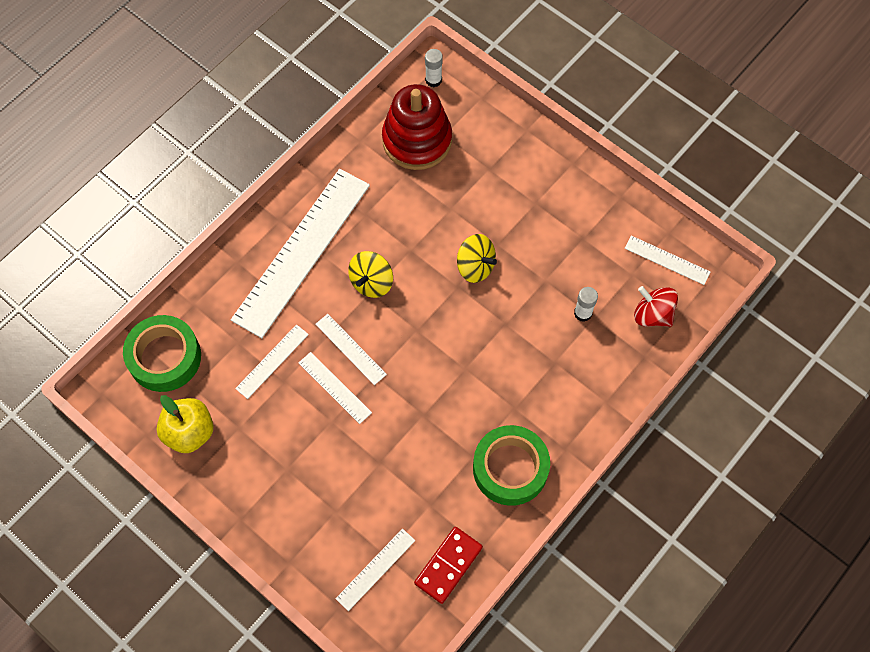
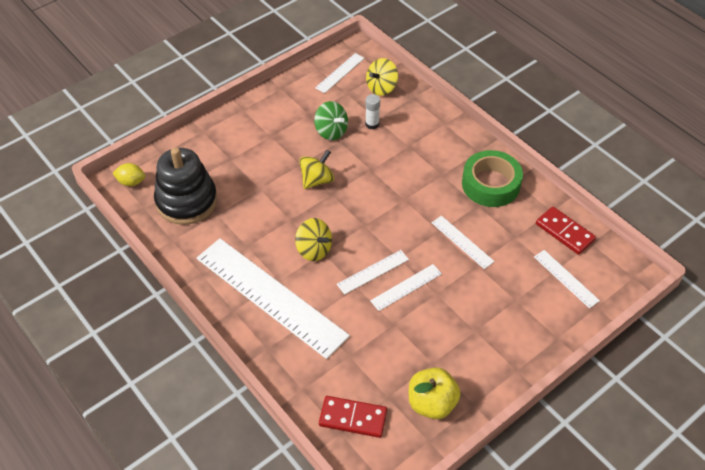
camera: 80 degrees left, 15 degrees down
(165, 357) = (353, 418): green tape -> red domino
(272, 361) = (373, 330): white ruler -> white ruler (462, 242)
(417, 140) = (186, 201): red stacking toy -> black stacking toy
(433, 80) = (131, 182): white glue stick -> yellow lemon
(558, 268) = (331, 131): none -> green spinning top
(652, 314) = (381, 87): red spinning top -> yellow spinning top

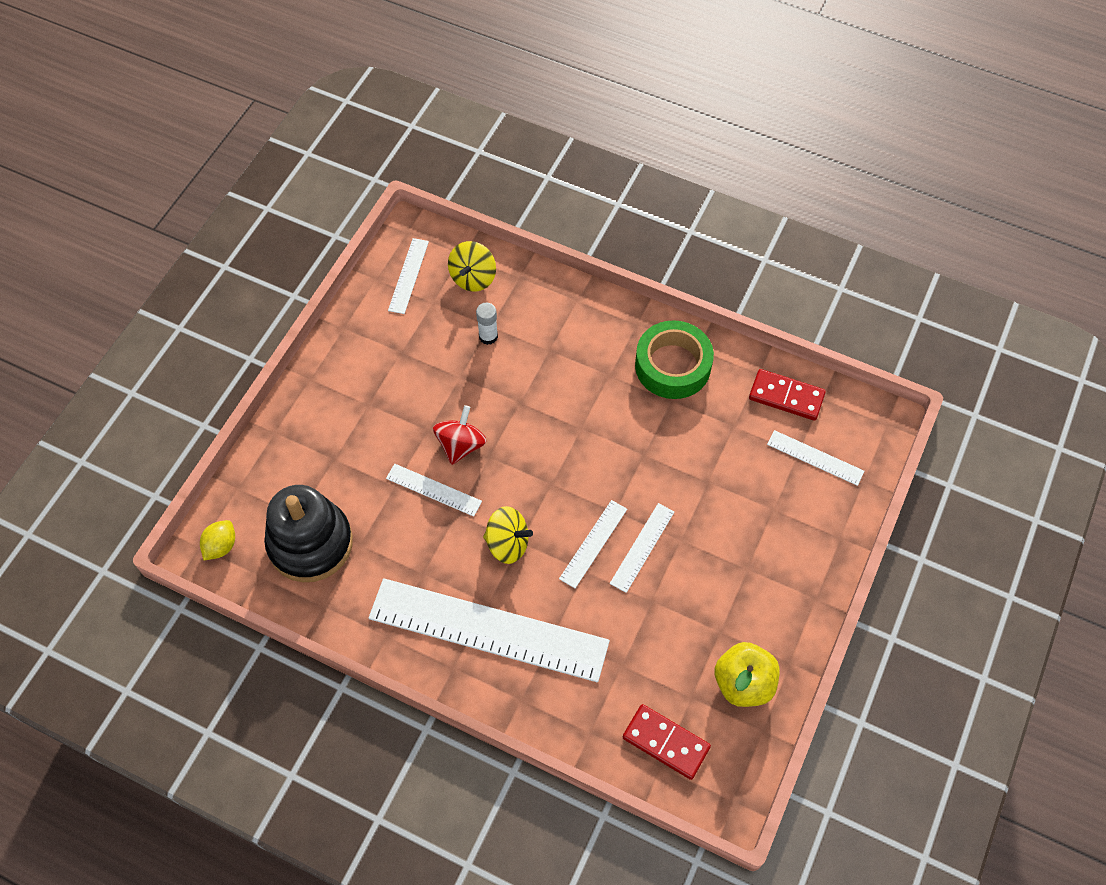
camera: 25 degrees left, 10 degrees up
(131, 182) = (221, 546): yellow lemon -> yellow lemon turned 45 degrees counterclockwise
(317, 180) = (461, 445): yellow spinning top -> red spinning top
(331, 131) = (442, 367): green spinning top -> none
(353, 418) = (665, 743): red domino -> red domino turned 45 degrees clockwise
(462, 242) = (677, 459): white ruler -> white ruler (433, 490)

